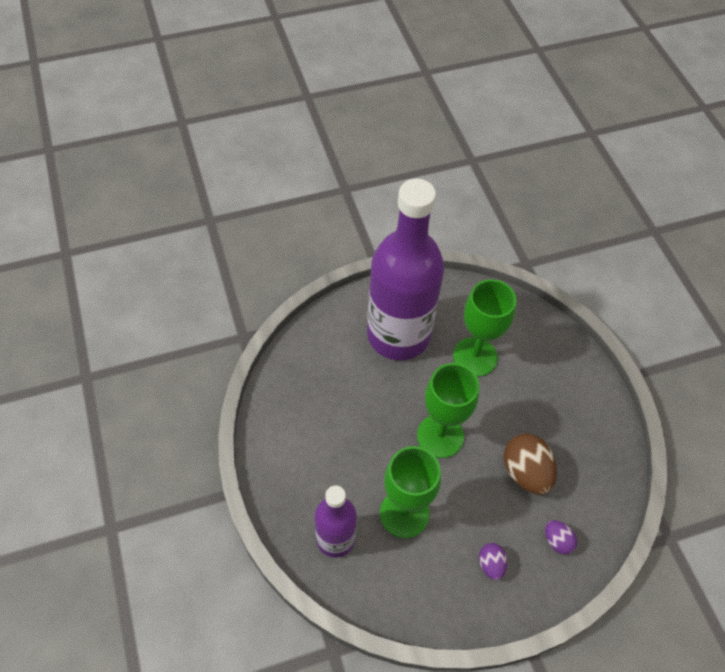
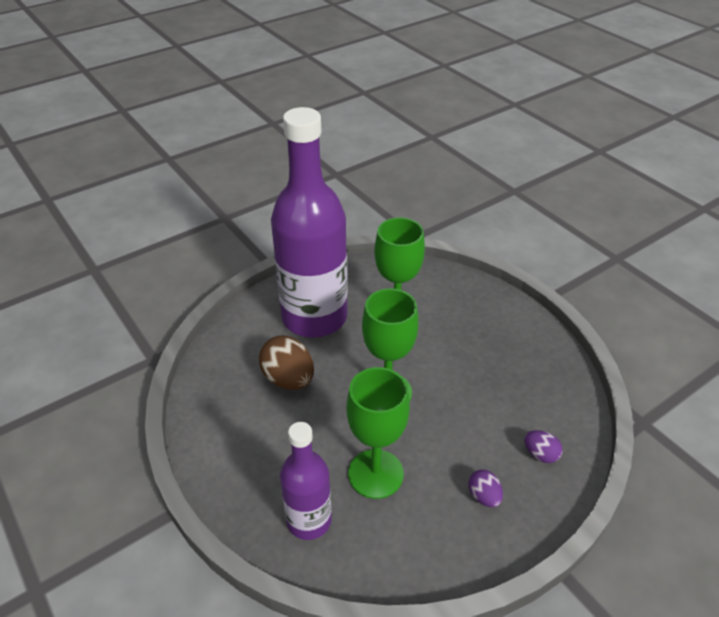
camera: 15 degrees left, 15 degrees down
(525, 472) = (483, 401): brown egg -> brown egg (288, 379)

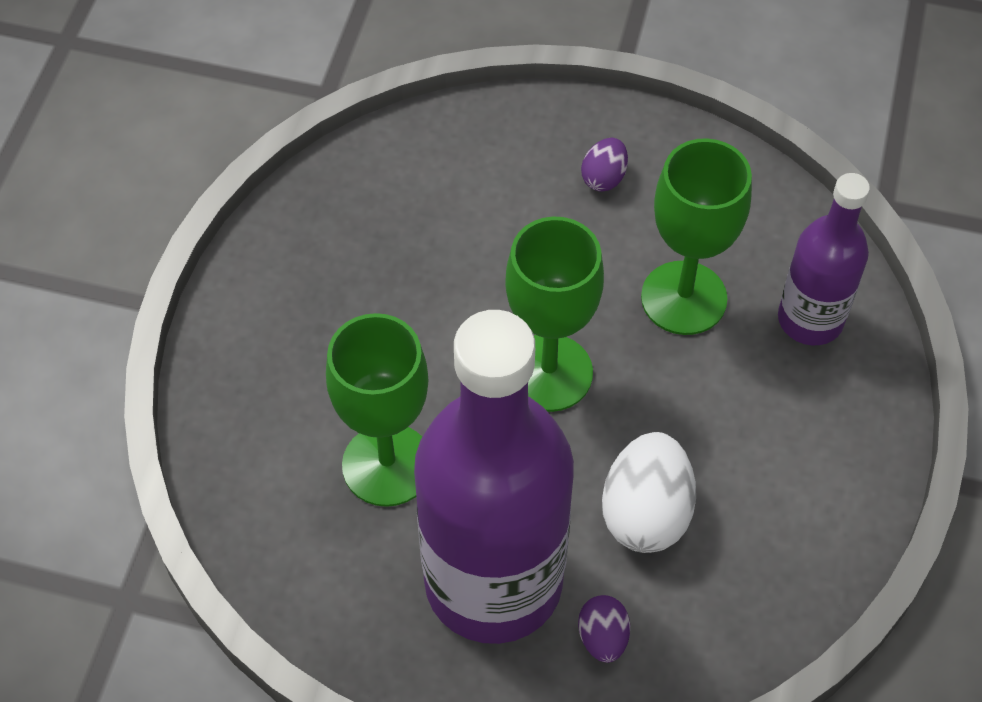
camera: 130 degrees left, 15 degrees up
(288, 379) = (646, 513): brown egg -> white egg
(540, 454) = (488, 156): purple egg -> purple egg (603, 637)

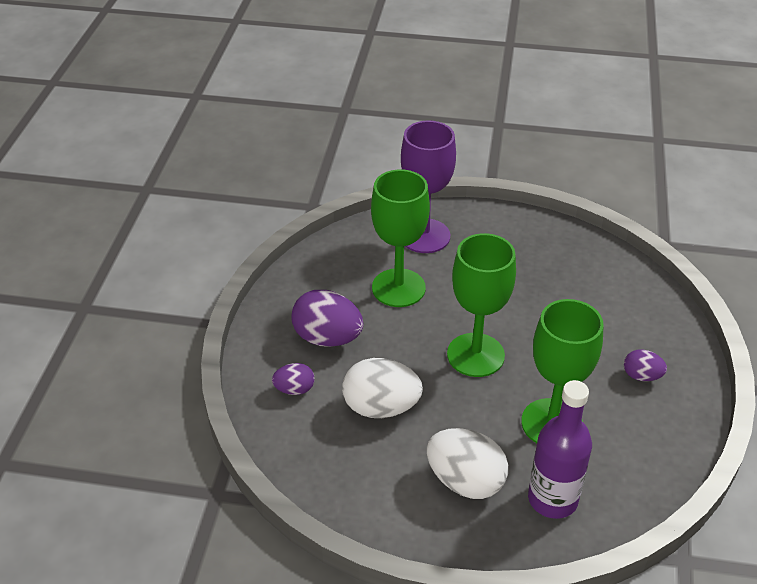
camera: 85 degrees right, 15 degrees down
(263, 412) = (424, 236): none -> purple goblet
(493, 582) = (327, 338): purple bottle -> purple egg
(782, 417) = (465, 481): none -> white egg

